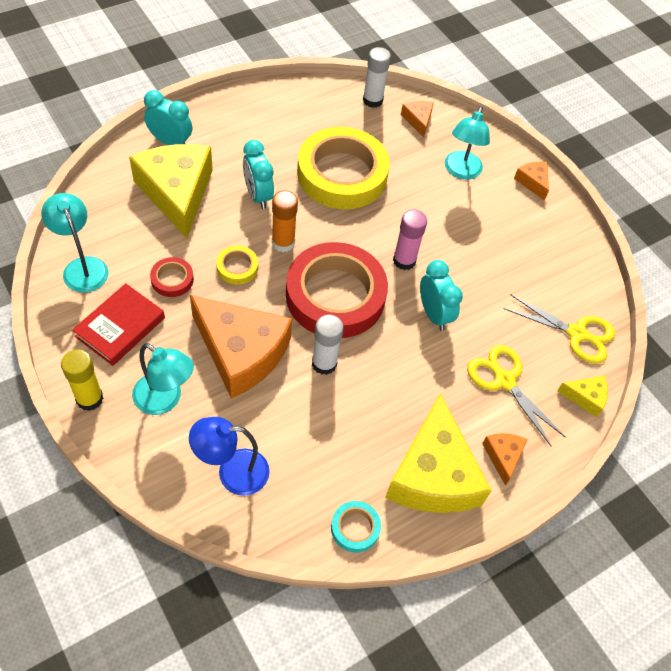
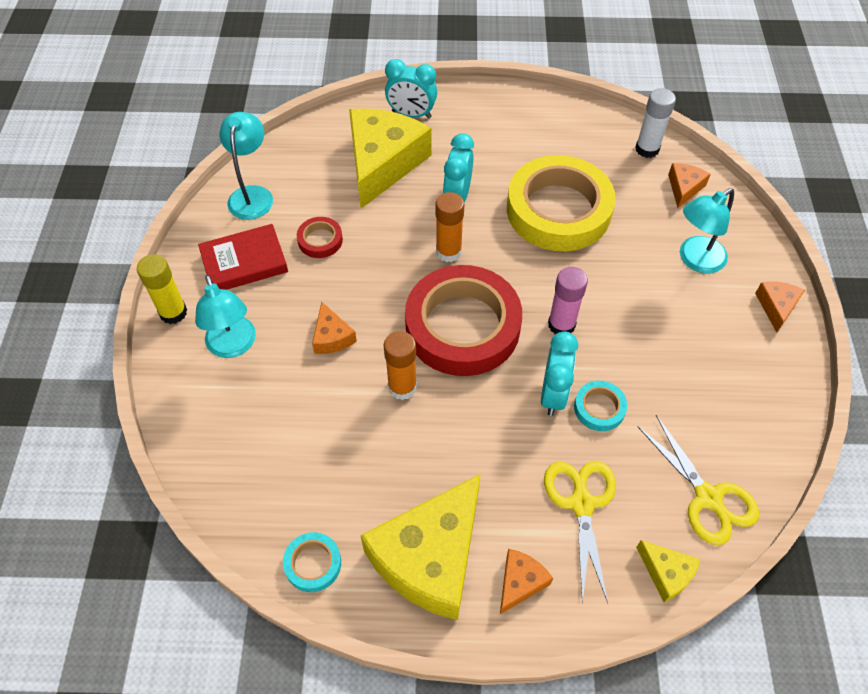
camera: 40 degrees right, 0 degrees up
(170, 142) = (411, 114): turquoise clock -> turquoise clock turned 135 degrees clockwise
(232, 472) = (241, 444): blue lamp -> none
(237, 267) = (387, 256): yellow tape -> none
(241, 352) = (332, 337): orange cheese -> orange cheese, size x0.44
(324, 363) = (402, 387): white glue stick -> orange glue stick
(470, 308) = (599, 408): none -> turquoise tape

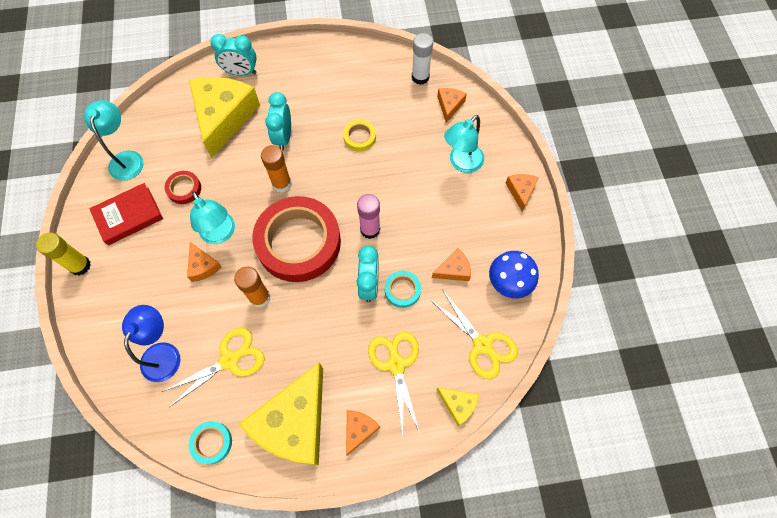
camera: 10 degrees left, 10 degrees up
(233, 346) = (130, 285): turquoise lamp -> turquoise lamp (220, 234)
(265, 437) = (164, 353): none -> blue lamp
(353, 460) = (230, 360): none -> yellow scissors
(558, 210) = (359, 137): yellow tape -> yellow tape, size x0.42
(674, 393) = (453, 270): none -> orange cheese
(751, 422) = (508, 283): none -> blue mushroom

